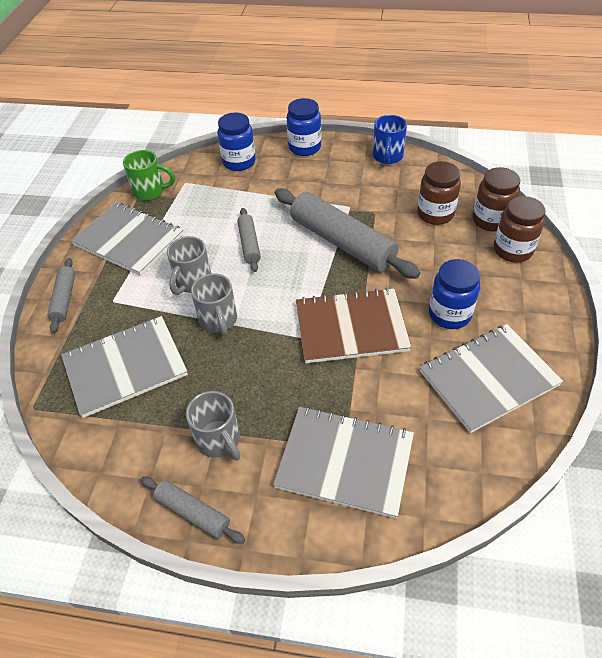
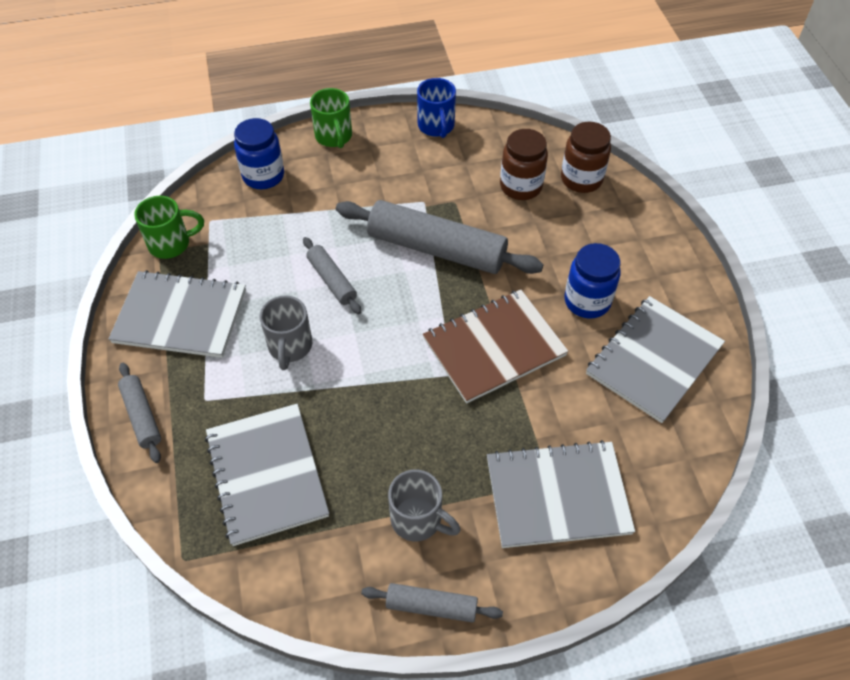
camera: 25 degrees left, 5 degrees up
(125, 367) = (267, 474): grey notebook -> grey notebook turned 60 degrees counterclockwise
(218, 321) = (345, 384): grey mug -> none
(304, 147) = (334, 137): blue jar -> green mug
(512, 250) = (617, 209): brown jar -> none

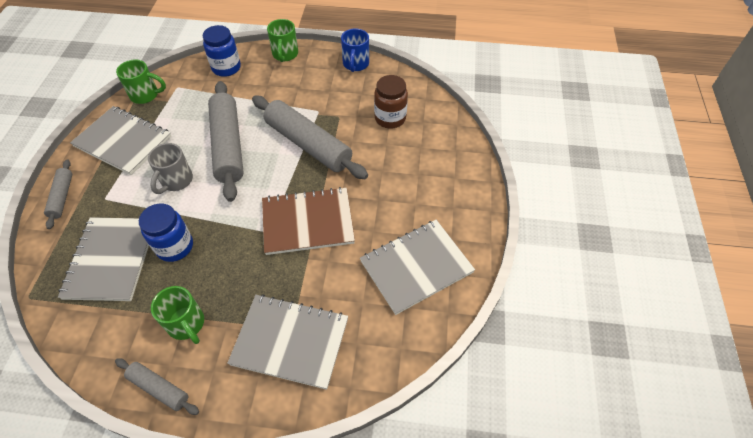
camera: 20 degrees right, 0 degrees up
(332, 280) = (228, 145): grey rolling pin -> grey rolling pin, size x2.00
(418, 520) = (187, 324): grey mug -> green mug
(581, 179) = (436, 125): brown jar -> none
(587, 301) = (391, 210): blue jar -> blue jar (175, 247)

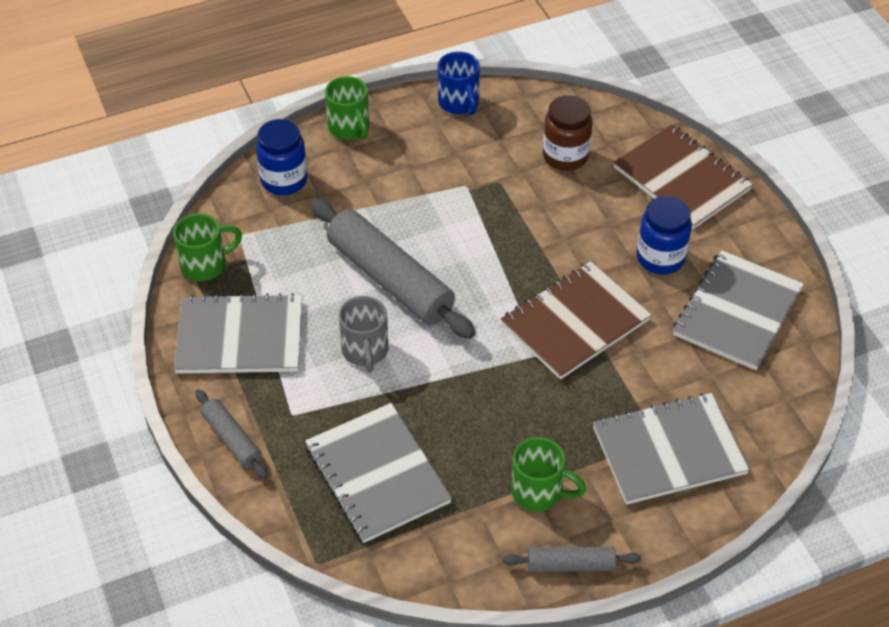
camera: 30 degrees left, 5 degrees down
(175, 247) = (442, 423): blue jar -> blue jar (660, 258)
(308, 144) = (492, 232): grey rolling pin -> none
(450, 162) = (681, 179): none -> brown notebook

